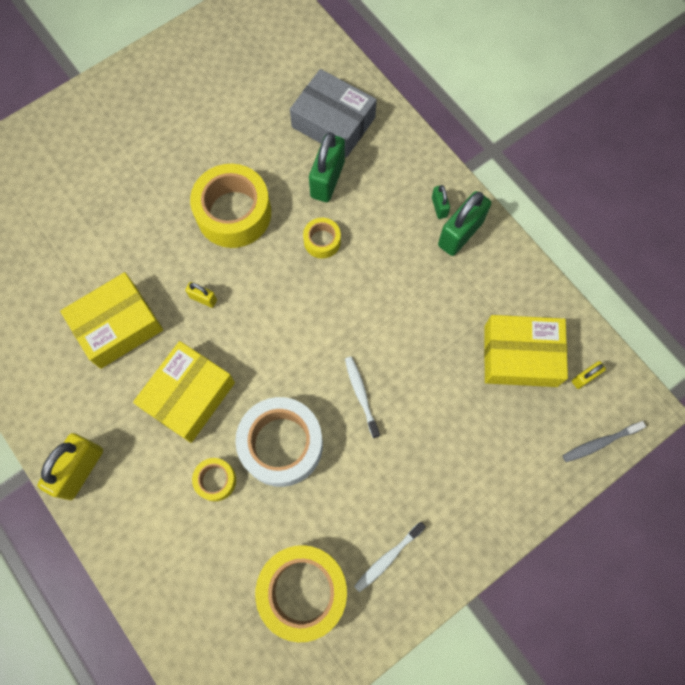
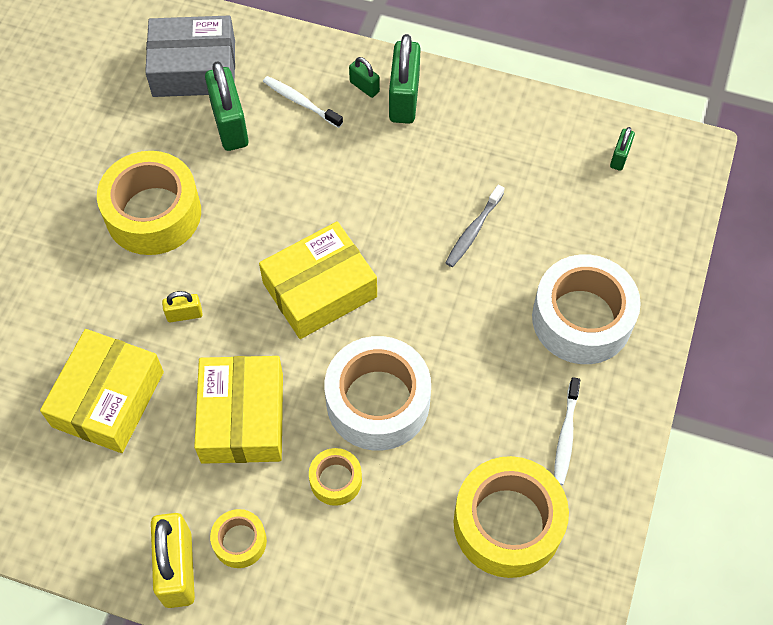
camera: 35 degrees left, 10 degrees down
(322, 241) = (269, 185): yellow tape -> yellow tape (240, 541)
(361, 395) = (422, 304): white toothbrush -> white toothbrush (300, 102)
(463, 481) = (582, 318): none -> white tape
(520, 356) = (546, 174): yellow box -> yellow box (319, 290)
(584, 378) = (619, 157): yellow padlock -> green padlock
(600, 443) = (677, 205): grey toothbrush -> grey toothbrush (473, 231)

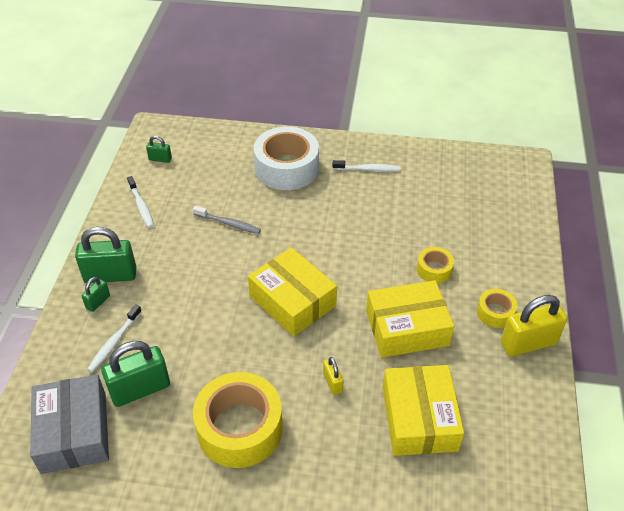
camera: 100 degrees left, 15 degrees down
(108, 399) = (419, 419): yellow box -> yellow box turned 75 degrees clockwise
(378, 401) = (372, 256): white tape -> none
(507, 523) = (431, 188): yellow tape -> none
(524, 132) = (141, 206): none -> white toothbrush

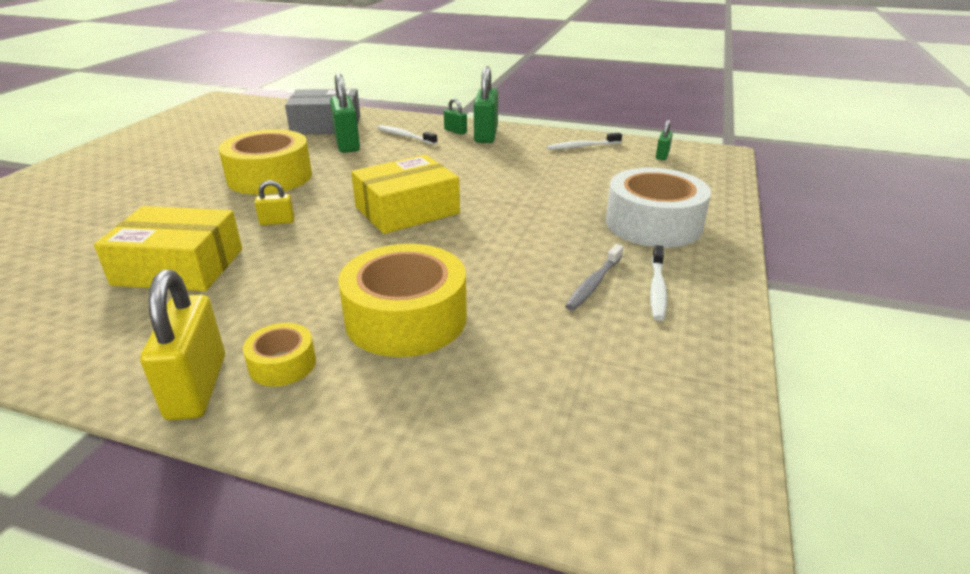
camera: 100 degrees right, 15 degrees down
(228, 223) = (546, 184): grey toothbrush -> grey toothbrush (594, 283)
(407, 328) = (314, 278): yellow box -> none
(434, 269) = (406, 318): yellow tape -> yellow tape, size x2.05

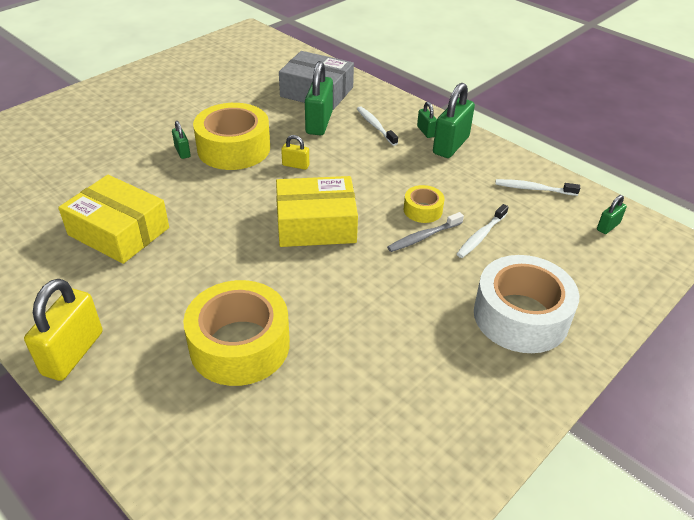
camera: 25 degrees right, 10 degrees up
(211, 190) = (182, 152): none -> green padlock
(277, 222) = (210, 205): yellow padlock -> yellow padlock (295, 165)
(282, 364) = (133, 355): yellow tape -> yellow tape (423, 210)
(594, 283) = (409, 366): grey toothbrush -> grey toothbrush (423, 237)
(657, 289) = (460, 394): white toothbrush -> white toothbrush (481, 236)

